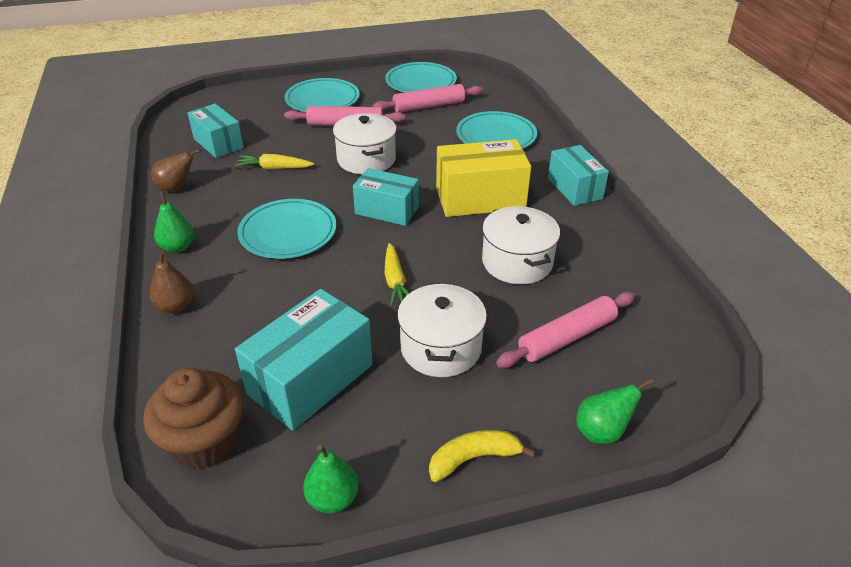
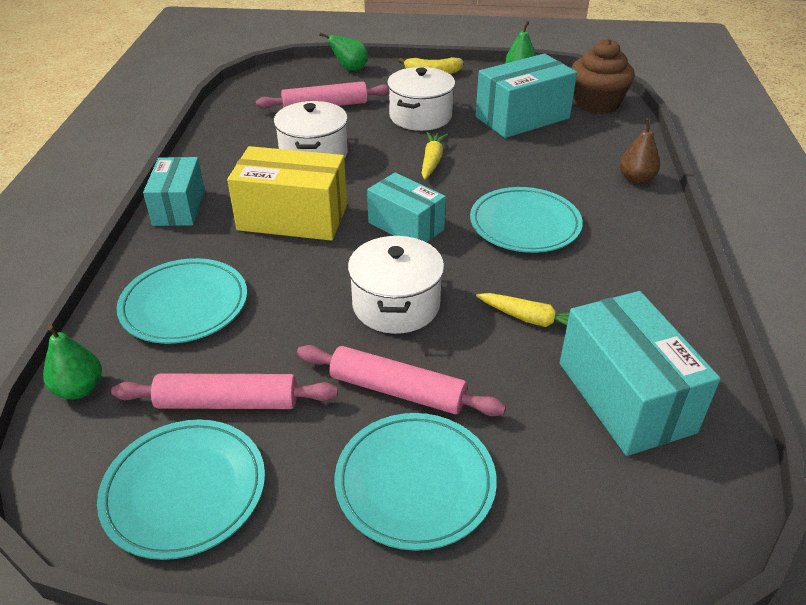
camera: 160 degrees left, 0 degrees up
(176, 188) = (673, 316): brown pear -> none
(178, 247) = (649, 232): green pear -> green pear (79, 389)
(218, 143) = (625, 397): turquoise box -> turquoise box, size x1.50

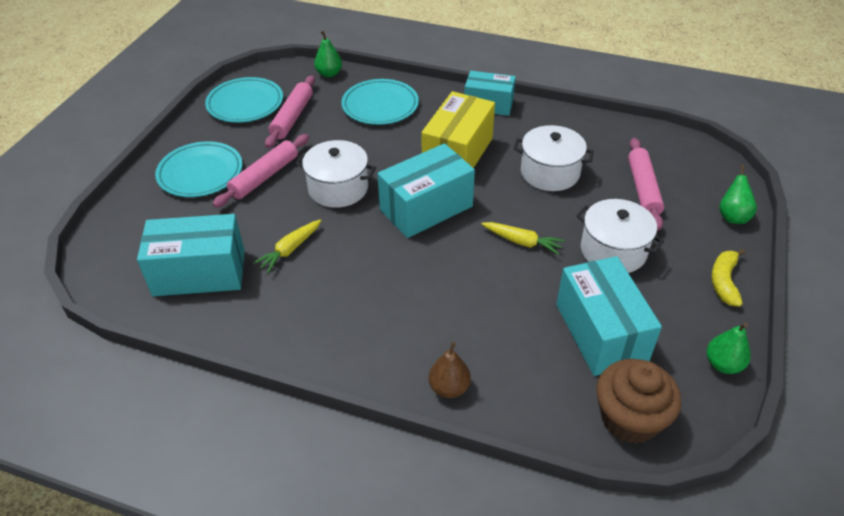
camera: 105 degrees right, 5 degrees up
(406, 226) = (426, 208): turquoise box -> turquoise box, size x1.50
(525, 224) = (403, 278): turquoise plate -> none

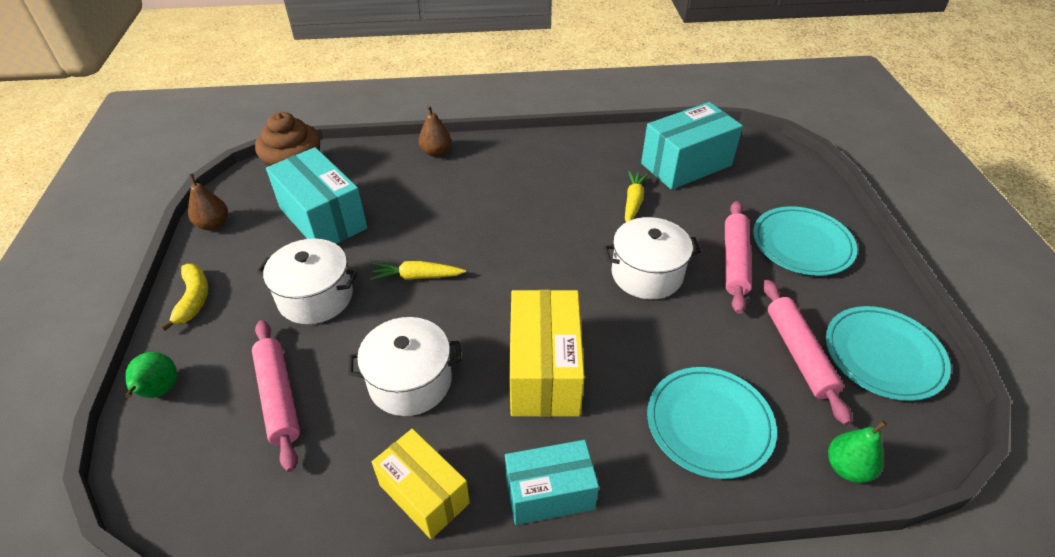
camera: 155 degrees right, 0 degrees up
(426, 208) = (537, 282): turquoise box -> none
(557, 121) = (424, 494): none -> yellow box
(723, 364) = (213, 224): green pear -> brown pear

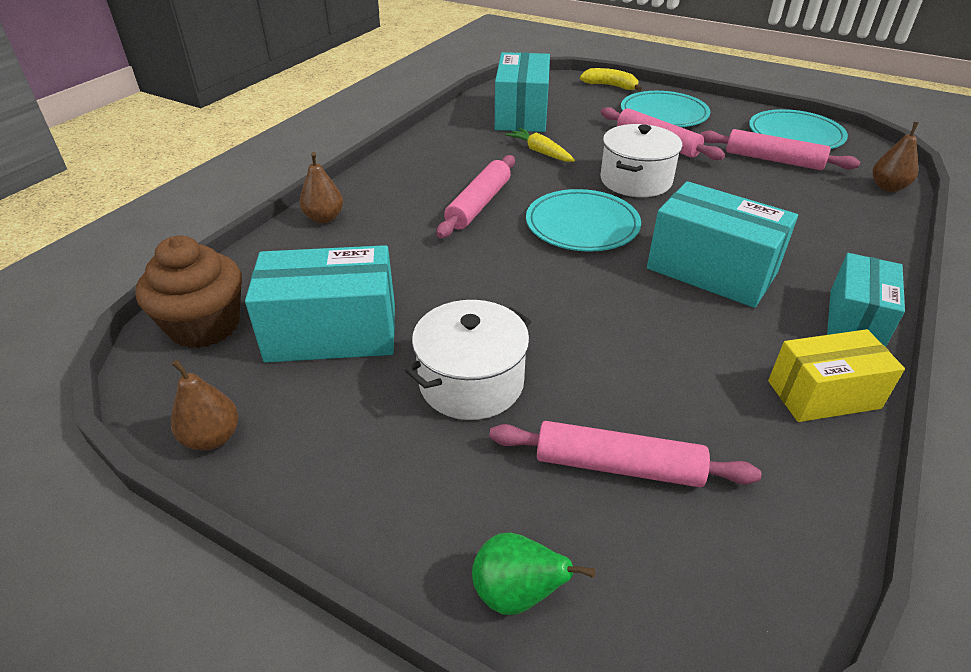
camera: 55 degrees left, 5 degrees down
(193, 299) = (356, 504): yellow banana -> yellow banana (610, 86)
(410, 382) = (667, 354): white pot -> none
(417, 276) = (514, 297): yellow carrot -> none
(519, 207) = (479, 204): none -> pink rolling pin
(544, 371) = (711, 271): yellow box -> turquoise box
(709, 424) = (820, 219): turquoise plate -> turquoise plate (582, 225)
(847, 468) = (887, 187): green pear -> brown pear

